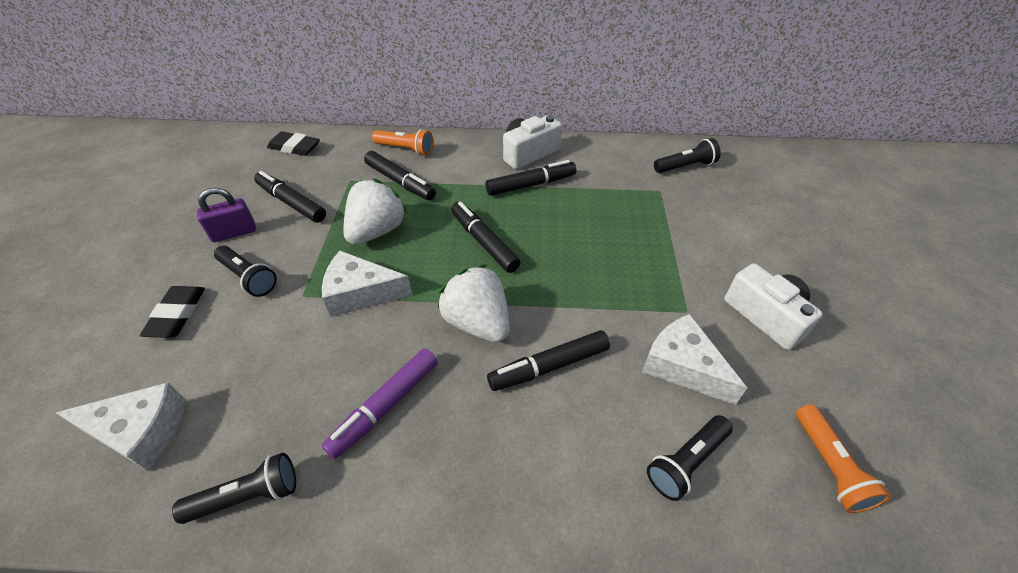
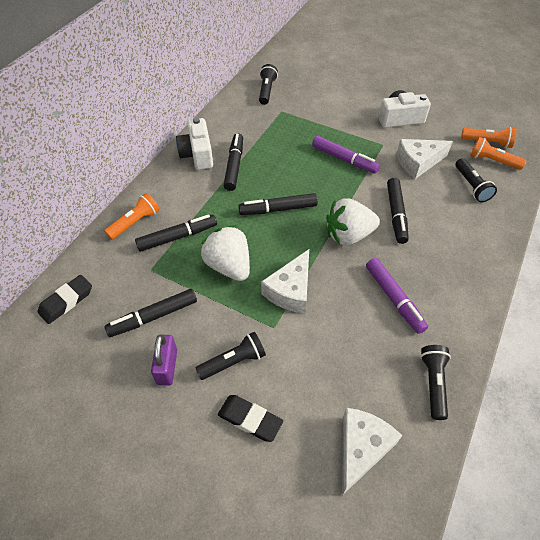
camera: 65 degrees left, 5 degrees up
(619, 277) = (344, 159): none -> purple marker
(784, 486) = (492, 161): none -> orange flashlight

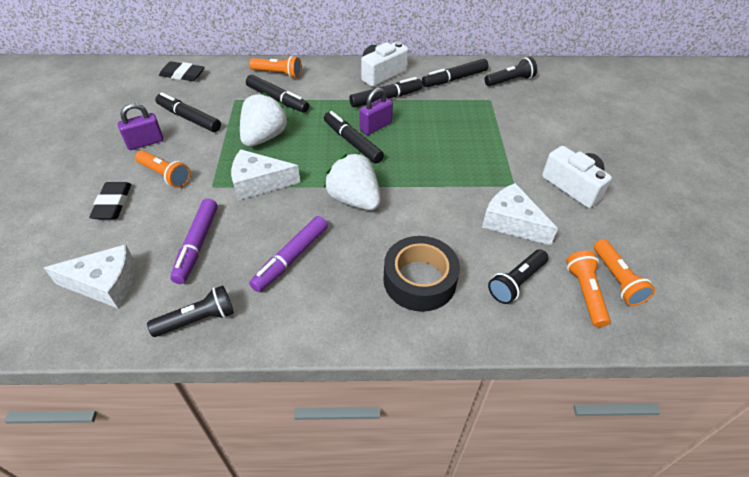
camera: 60 degrees right, 5 degrees down
(233, 361) = (165, 175): black flashlight -> orange flashlight
(268, 187) = (375, 127): none -> purple padlock
(344, 159) = (461, 163): purple marker -> purple marker (197, 245)
(396, 214) = (412, 227): black marker -> black marker (454, 79)
(449, 232) = (419, 280): none -> black tape

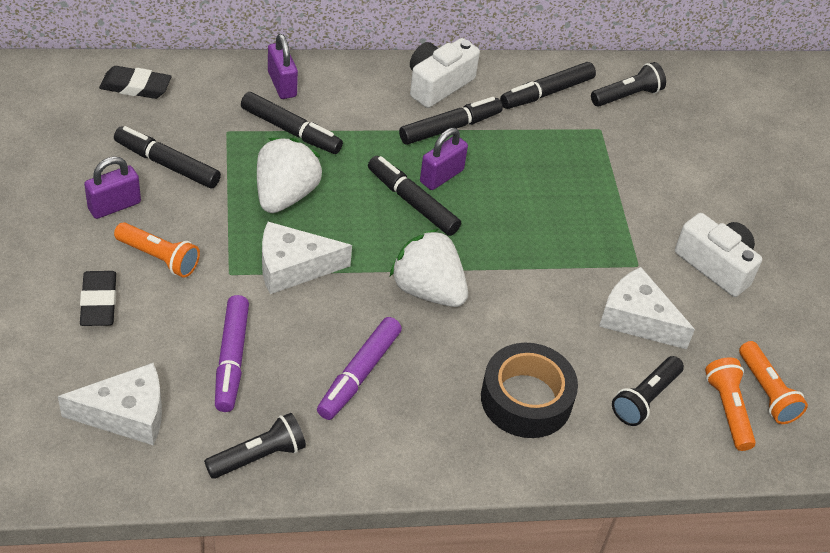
camera: 10 degrees left, 0 degrees up
(278, 74) = (282, 84): orange flashlight -> purple padlock

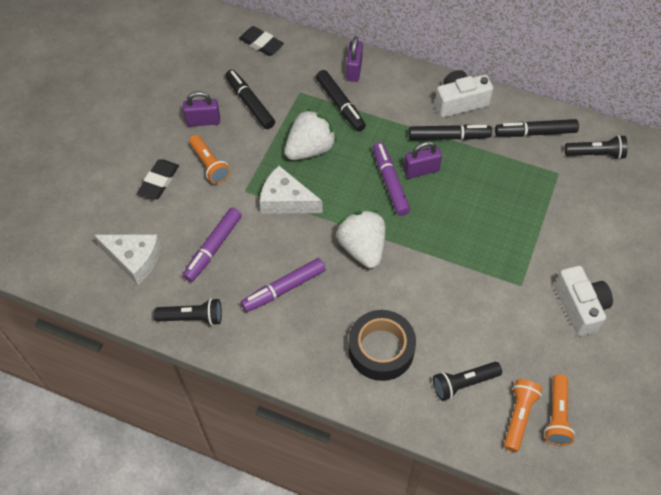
camera: 35 degrees right, 10 degrees up
(412, 202) = (390, 182): black marker -> purple marker
(637, 319) = (495, 324): white cheese -> none

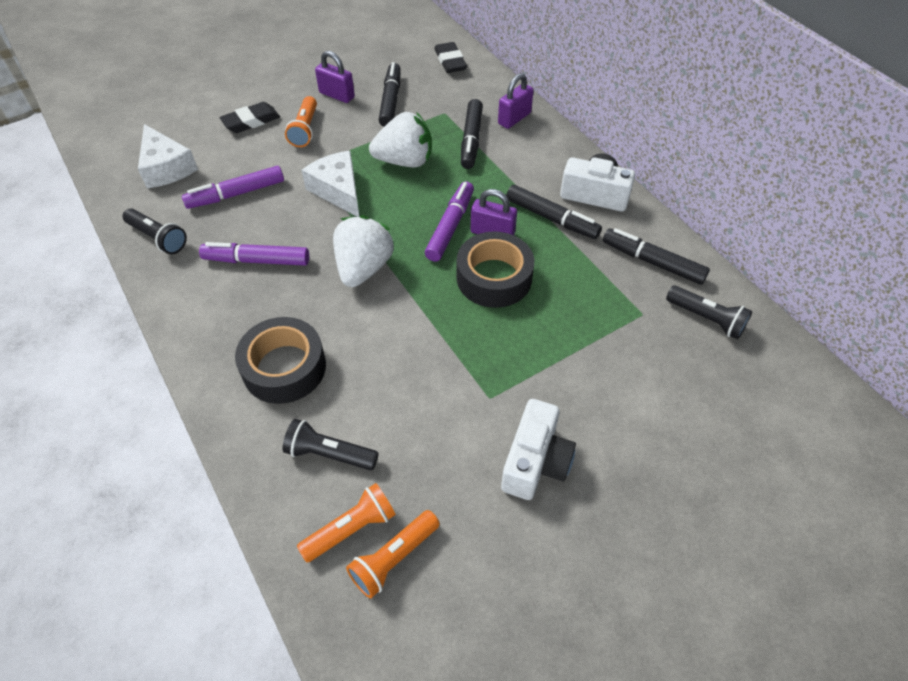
camera: 35 degrees right, 5 degrees down
(451, 203) = (494, 278): none -> black tape

